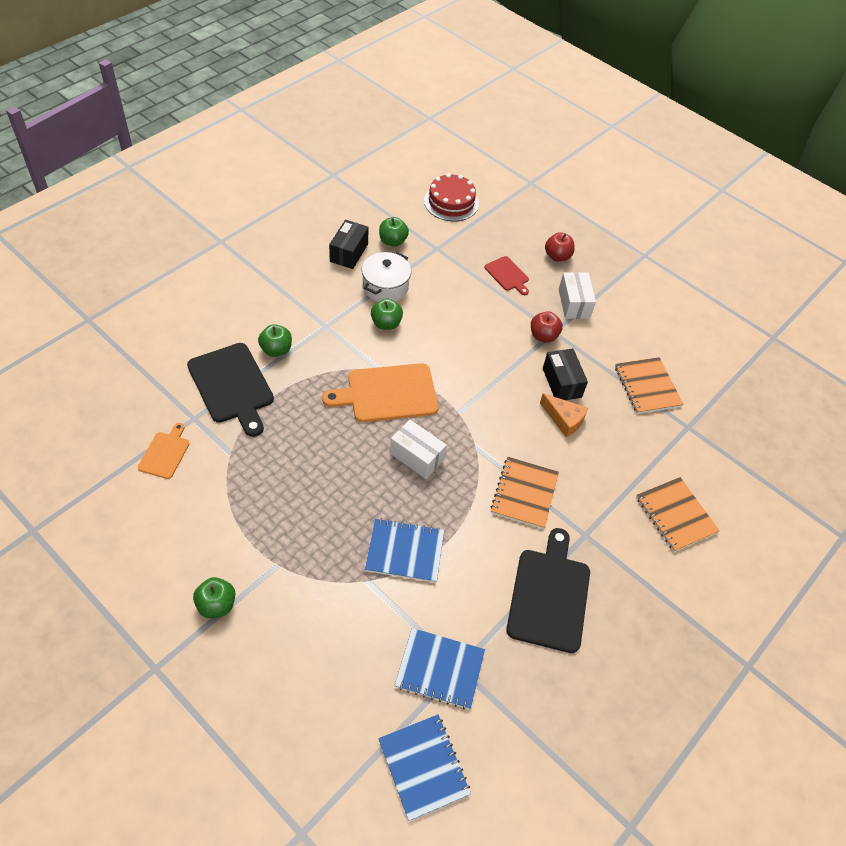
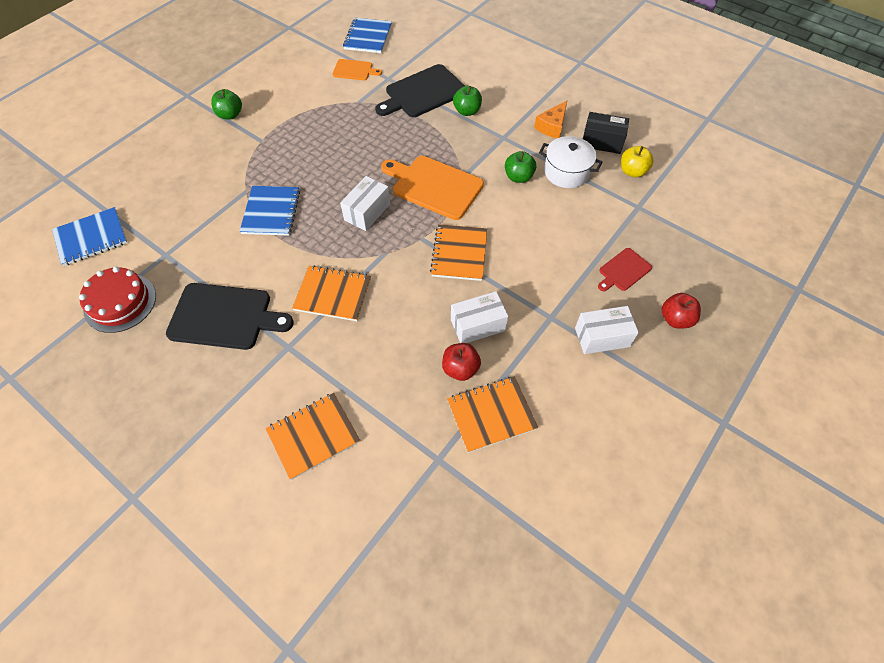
camera: 90 degrees right, 5 degrees up
(388, 393) = (434, 186): orange cutting board -> orange cutting board turned 45 degrees counterclockwise
(392, 241) = (632, 171): green apple -> yellow apple
(440, 669) = (165, 242): blue notebook -> blue notebook (368, 37)
(451, 202) = (718, 214): red cake -> red cake (120, 302)
(480, 385) = (459, 253): none -> orange notebook
(543, 336) = (541, 307): red apple -> red apple (460, 369)
(562, 383) = (478, 325): black box -> white box
(564, 419) = (427, 328): orange cheese -> orange cheese (552, 126)

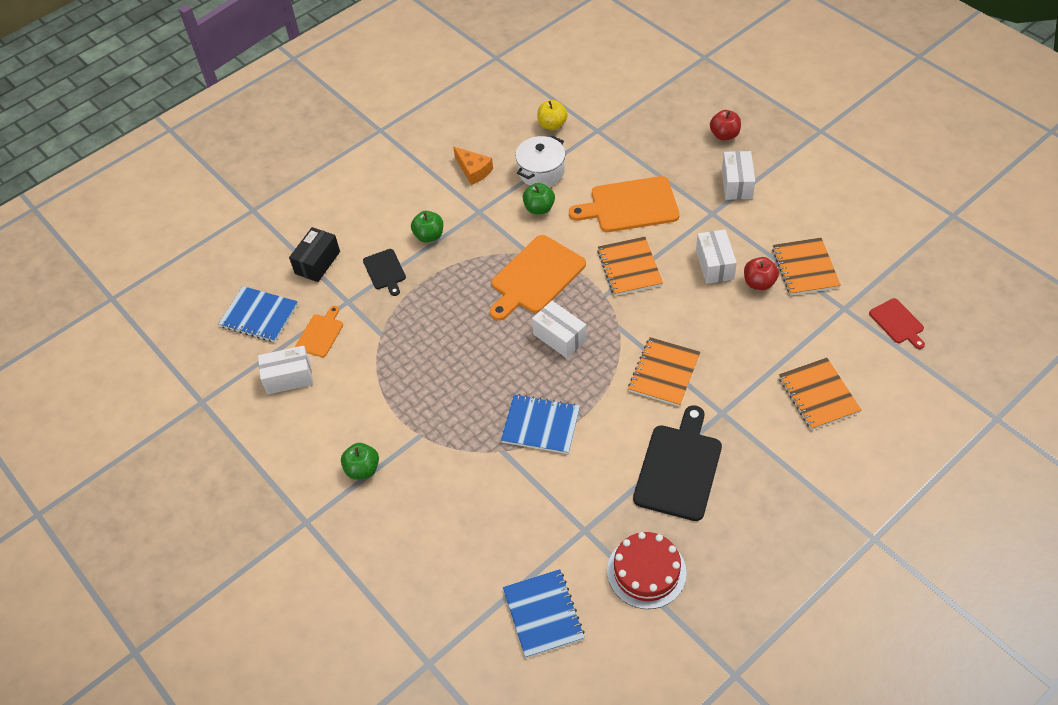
camera: 75 degrees left, 5 degrees down
(312, 62) = (288, 377): none -> white box
(423, 92) = (385, 271): black cutting board -> black cutting board, size x0.53
(459, 253) = (629, 267): orange notebook -> orange notebook turned 60 degrees clockwise
(542, 245) = (630, 205): none -> orange cutting board
(602, 142) = (506, 138): black box -> black box (317, 262)
(623, 270) = (669, 156): red cutting board -> red cutting board (897, 323)

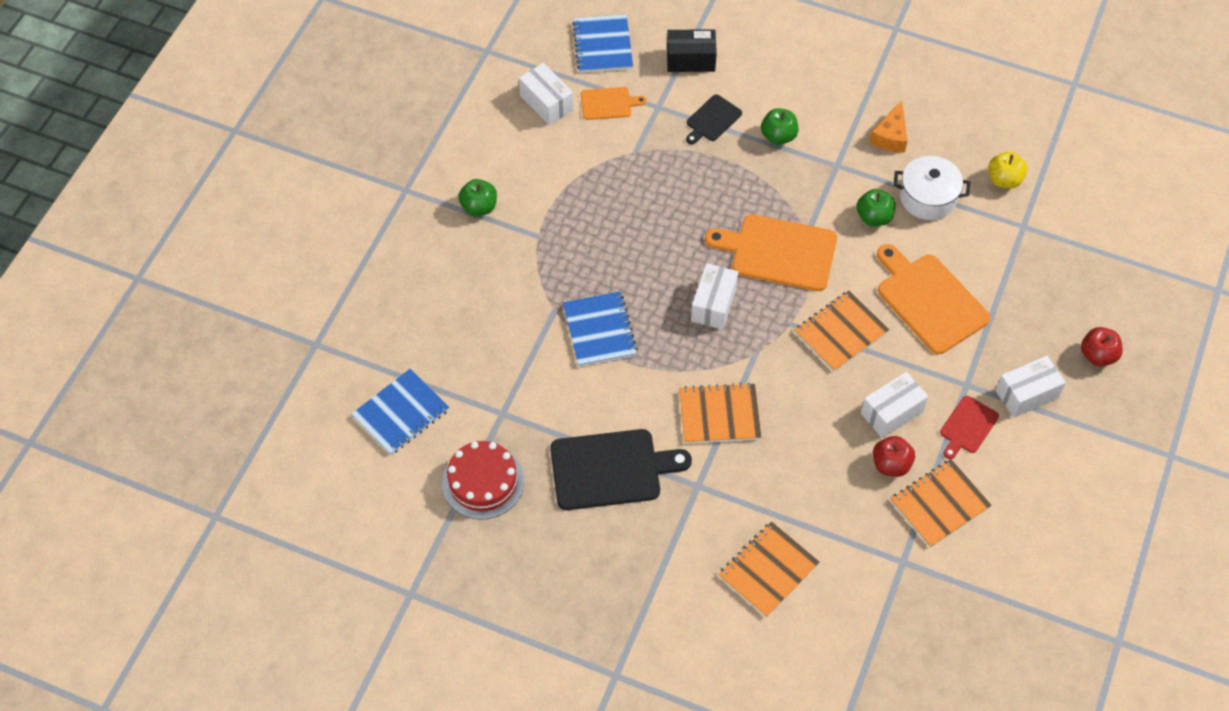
camera: 60 degrees right, 5 degrees up
(897, 323) = (912, 623): red cutting board -> red cutting board (967, 426)

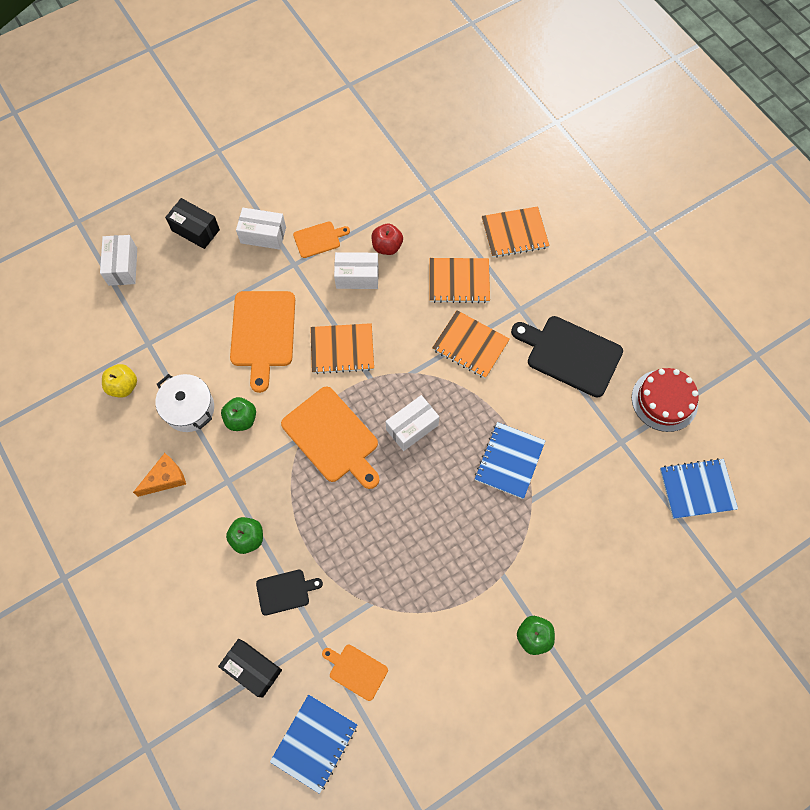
camera: 145 degrees left, 10 degrees up
(546, 103) = (408, 710): white box -> white box (123, 266)
(939, 504) = (379, 207): orange notebook -> orange notebook (459, 281)
(967, 426) = (319, 239): red cutting board -> orange cutting board
(1097, 355) = (195, 230): red apple -> black box

